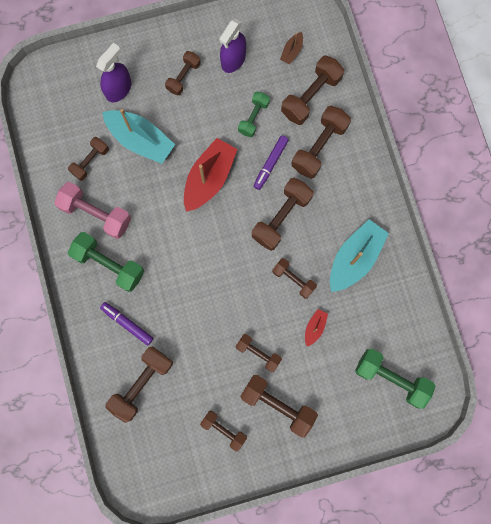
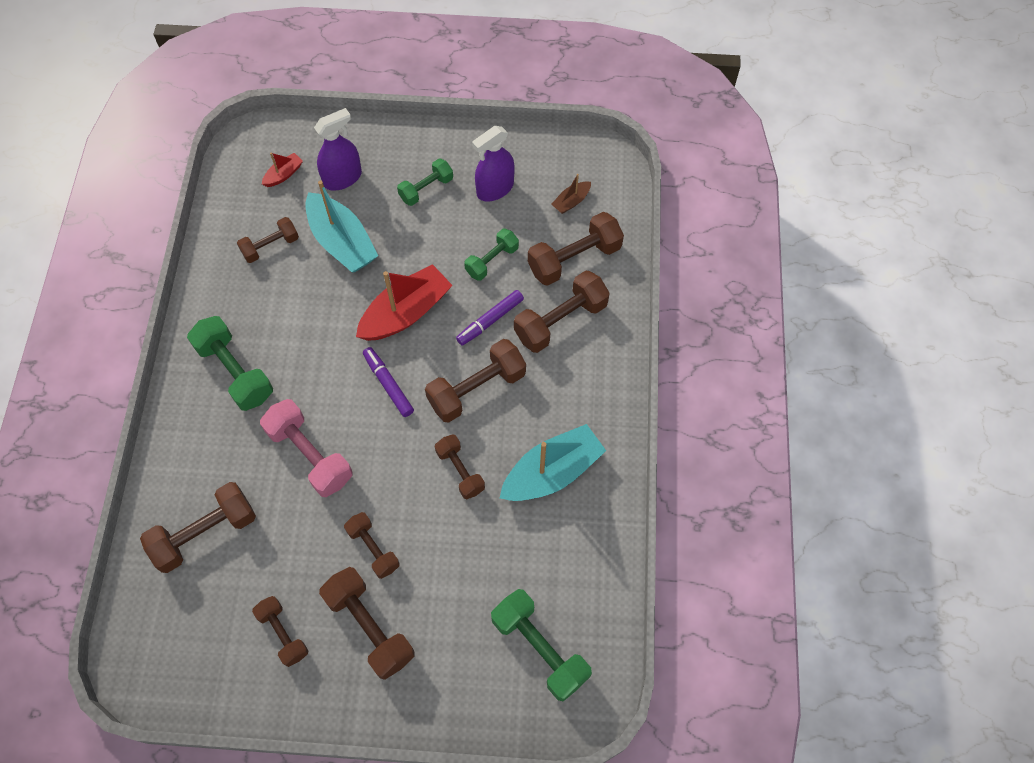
camera: 20 degrees right, 15 degrees down
(96, 214) = (248, 308): pink dumbbell -> pink dumbbell (310, 455)
(127, 324) = (223, 451): purple marker -> purple marker (388, 384)
(183, 77) = (426, 189): brown dumbbell -> green dumbbell
(314, 327) = (462, 542): red boat -> red boat (283, 174)

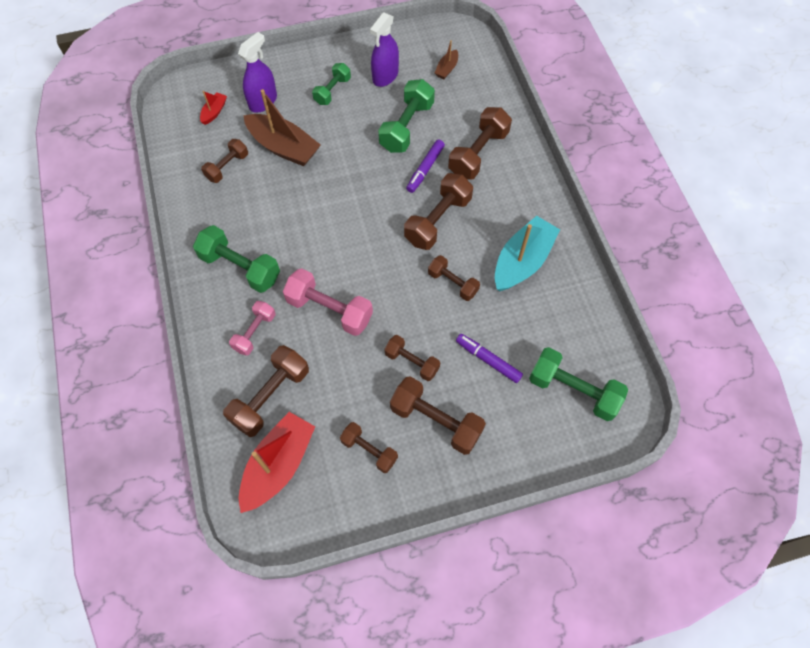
camera: 20 degrees left, 0 degrees up
(219, 453) = (255, 332): none -> pink dumbbell
(342, 242) = (283, 147): turquoise boat -> brown boat
(388, 384) = (368, 238): purple marker -> purple marker (488, 360)
(406, 313) = (357, 183): red boat -> red boat (278, 465)
(492, 261) = (406, 127): green dumbbell -> green dumbbell, size x1.61
(574, 259) = (468, 107): brown dumbbell -> none

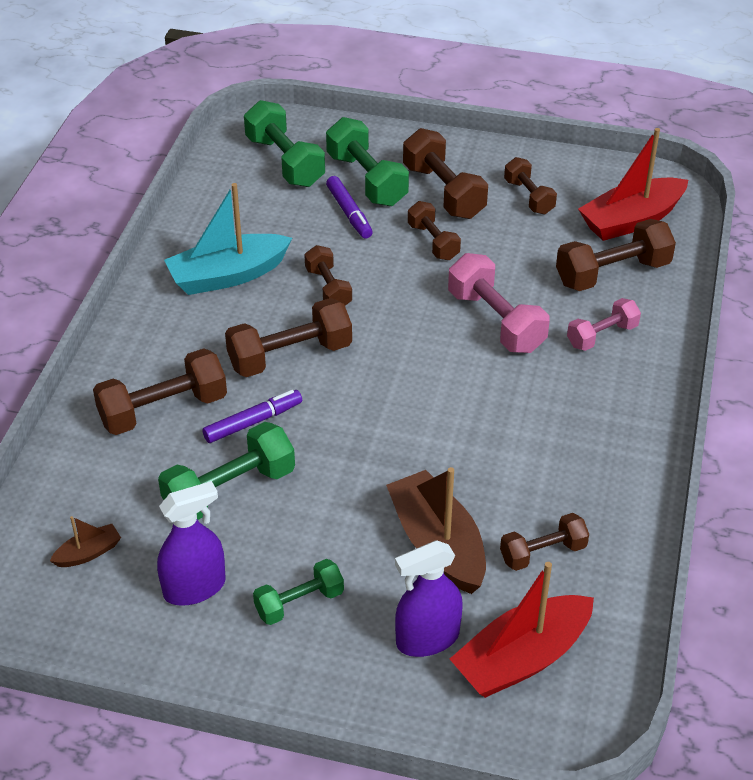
camera: 150 degrees left, 20 degrees down
(214, 112) = (522, 658): red boat -> red boat, size x2.13
(240, 267) = (587, 410): green dumbbell -> green dumbbell (367, 180)

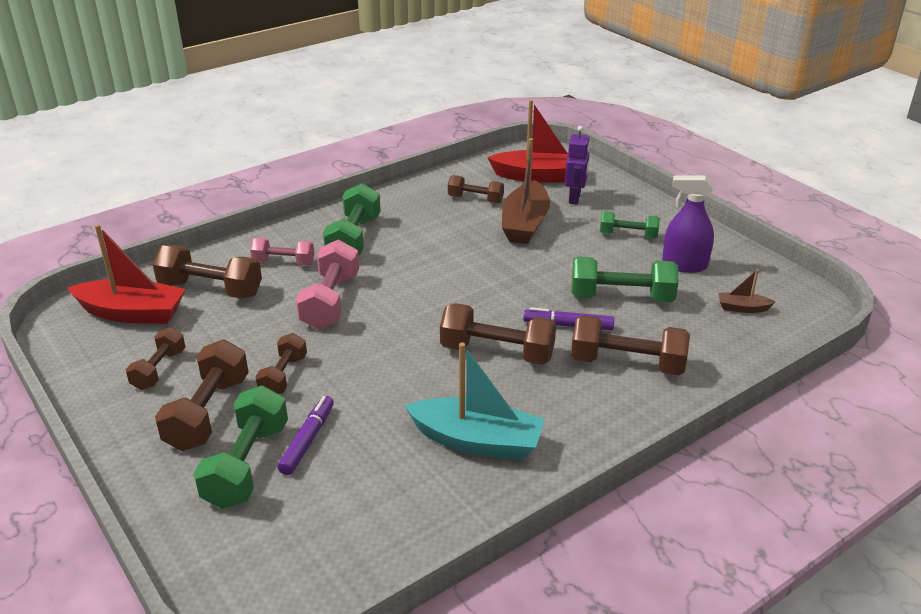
camera: 140 degrees left, 10 degrees down
(285, 162) = (287, 537): green dumbbell -> green dumbbell (354, 239)
(328, 288) = (410, 385): brown dumbbell -> none
(427, 639) = (575, 198): purple spray bottle -> purple robot

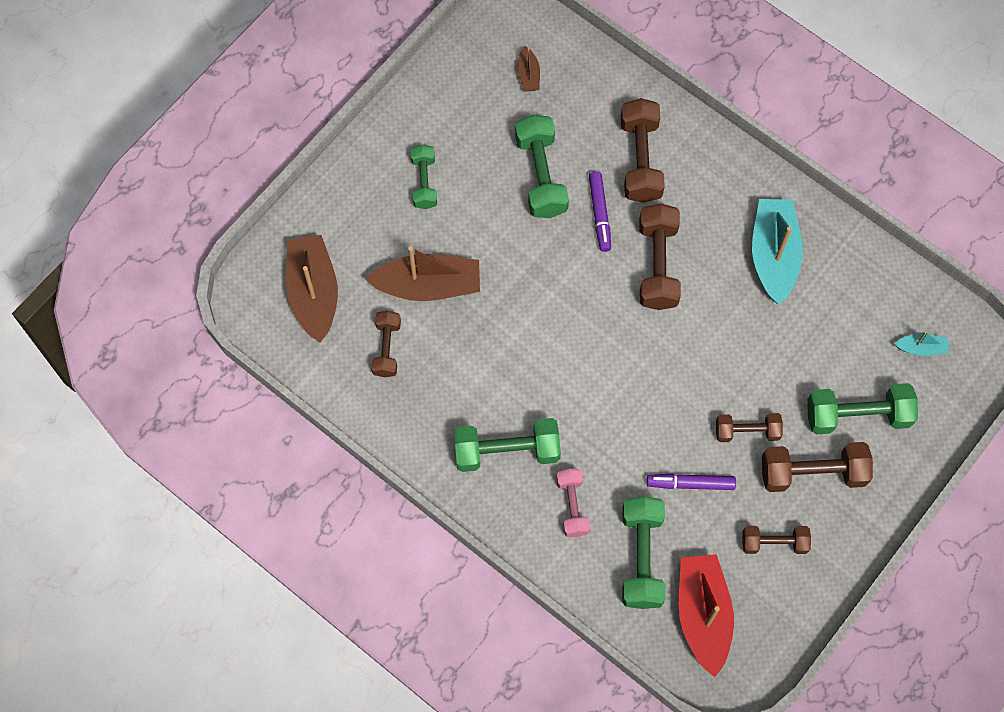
camera: 105 degrees left, 35 degrees up
(211, 289) = (641, 557): brown dumbbell -> green dumbbell
(295, 548) = (921, 348): none -> turquoise boat
(307, 440) = (816, 381): purple marker -> purple marker (690, 484)
(330, 301) = (626, 433): pink dumbbell -> none
(538, 176) = (313, 293): red boat -> brown boat
(575, 198) = (357, 245): purple robot -> none
(684, 265) = (468, 126): purple spray bottle -> none

